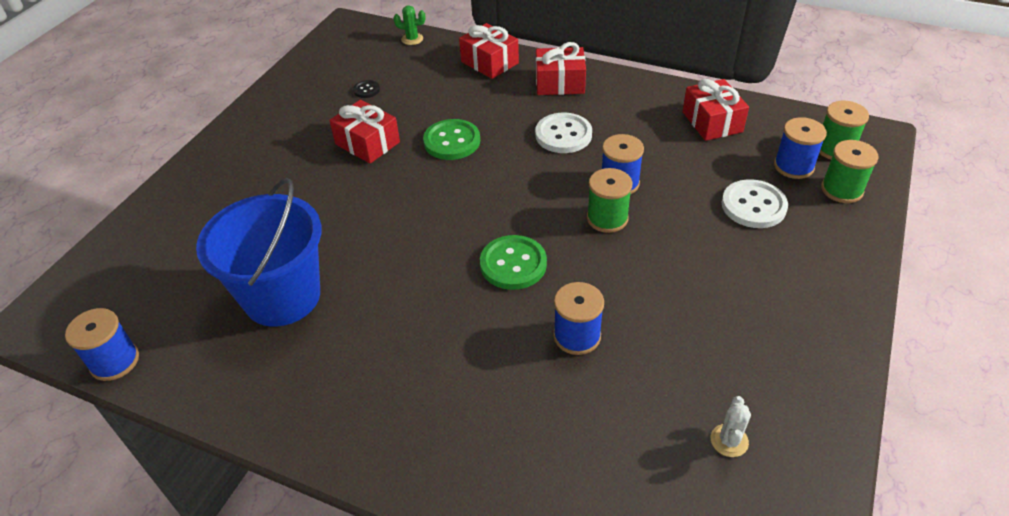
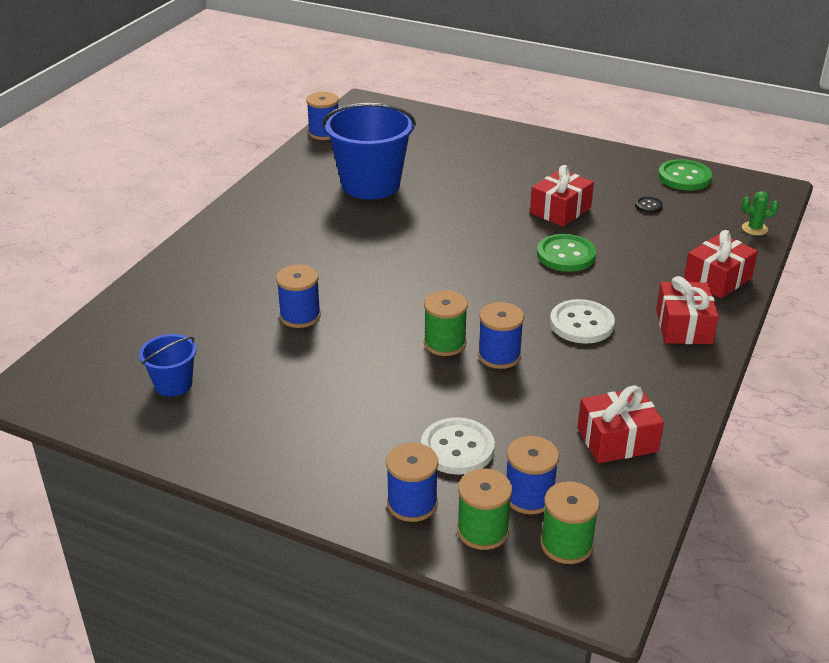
camera: 90 degrees right, 10 degrees down
(412, 39) = (754, 229): green cactus -> green cactus turned 75 degrees clockwise
(513, 264) = (389, 286): green button -> green button (684, 177)
(729, 440) = (173, 384): white cactus -> blue bucket
(831, 230) = (412, 503): none -> blue spool

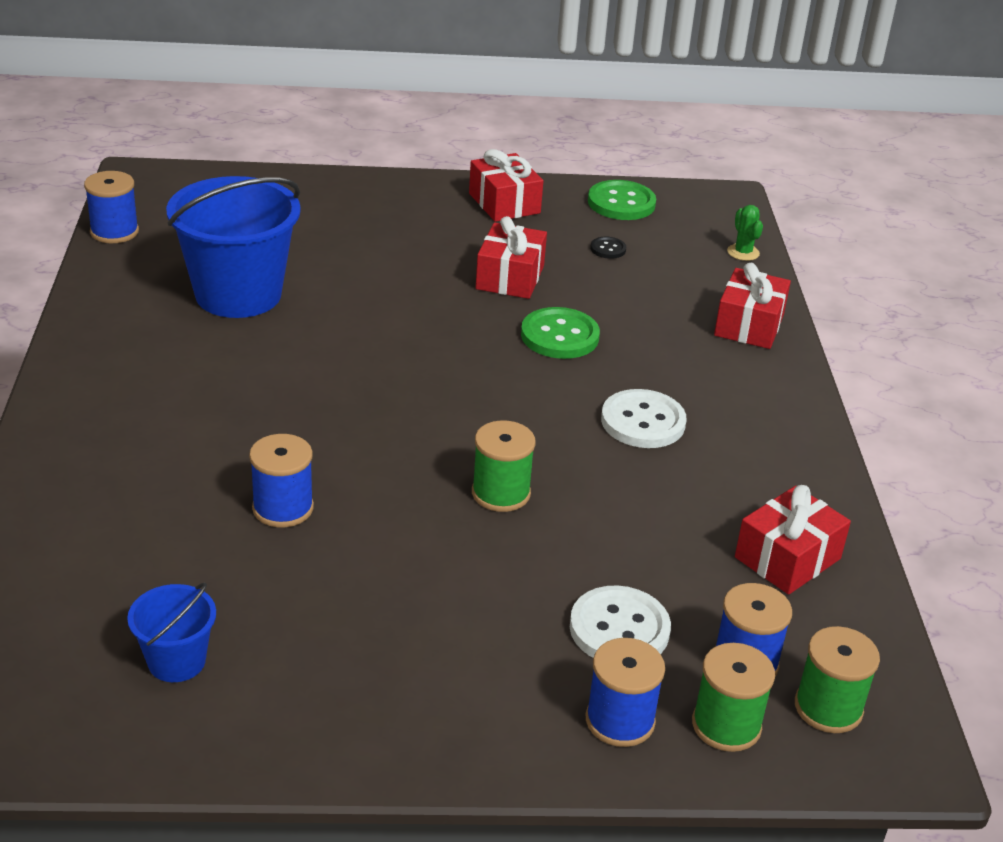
camera: 30 degrees left, 0 degrees up
(499, 355) = (578, 490): blue spool -> none
(684, 326) = (756, 394): red gift -> red gift (504, 203)
(754, 229) = (743, 252): green cactus -> green cactus turned 75 degrees counterclockwise

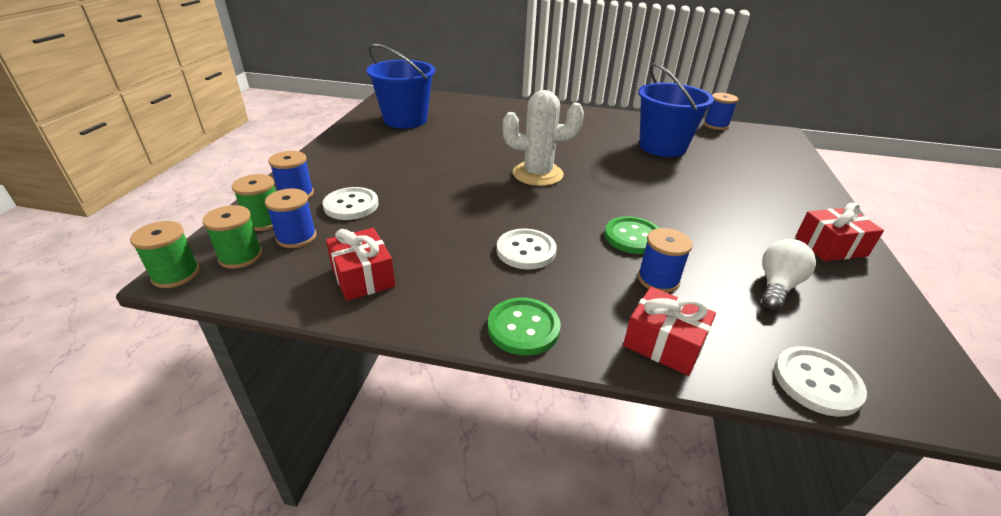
camera: 105 degrees right, 0 degrees up
(176, 661) = (405, 120): blue bucket -> blue bucket, size x2.05
(283, 508) = (483, 142): blue spool -> blue spool (658, 279)
(405, 426) = (537, 174): none -> white cactus
(501, 493) = (472, 191): green spool -> green spool (176, 274)
(510, 277) = (709, 230): red gift -> none
(608, 249) = (777, 286): black button -> white light bulb
(621, 203) = (879, 314): green button -> green button (523, 328)
(743, 252) = (816, 382): green cactus -> white button

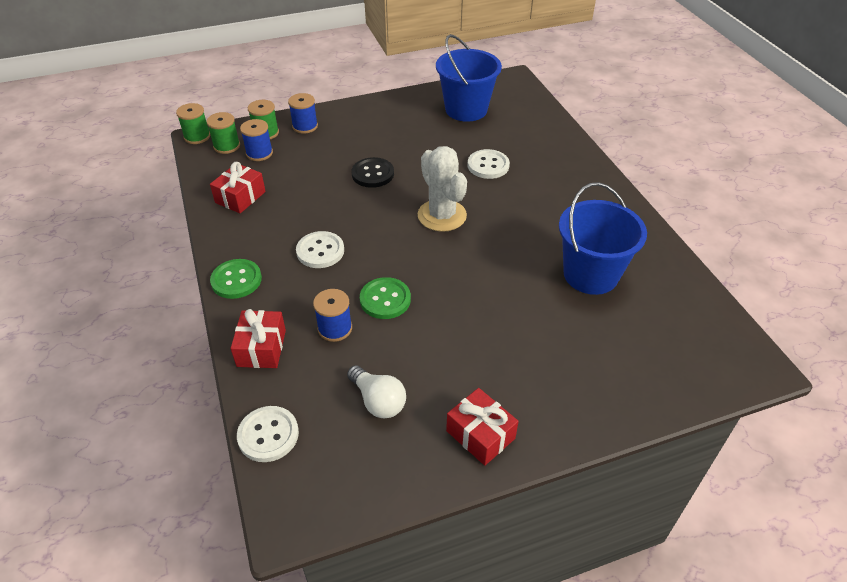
camera: 60 degrees right, 10 degrees up
(351, 205) = (311, 153): white button -> white button (488, 165)
(436, 185) = (373, 174): none -> black button
(716, 125) = (711, 303): blue spool -> none
(777, 286) = (378, 401): white light bulb -> white light bulb turned 45 degrees clockwise

